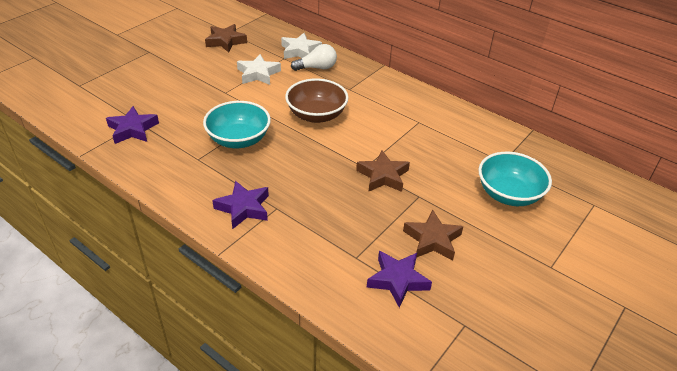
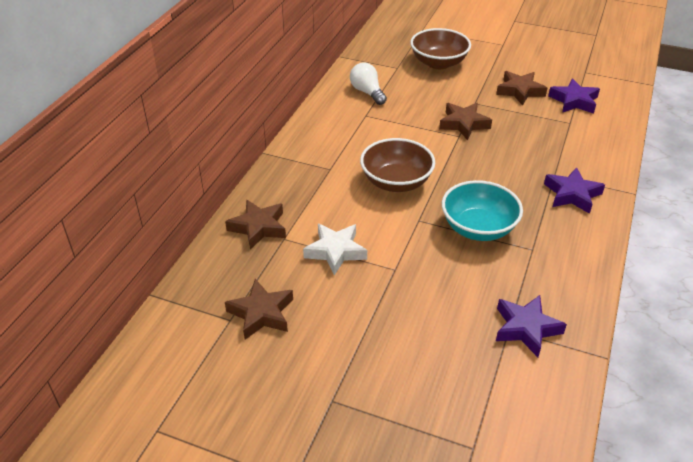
camera: 105 degrees left, 0 degrees up
(300, 51) = (258, 227): white star -> brown star
(317, 68) = (295, 203): white light bulb -> white light bulb (367, 92)
(508, 194) = (438, 63): turquoise bowl -> brown bowl

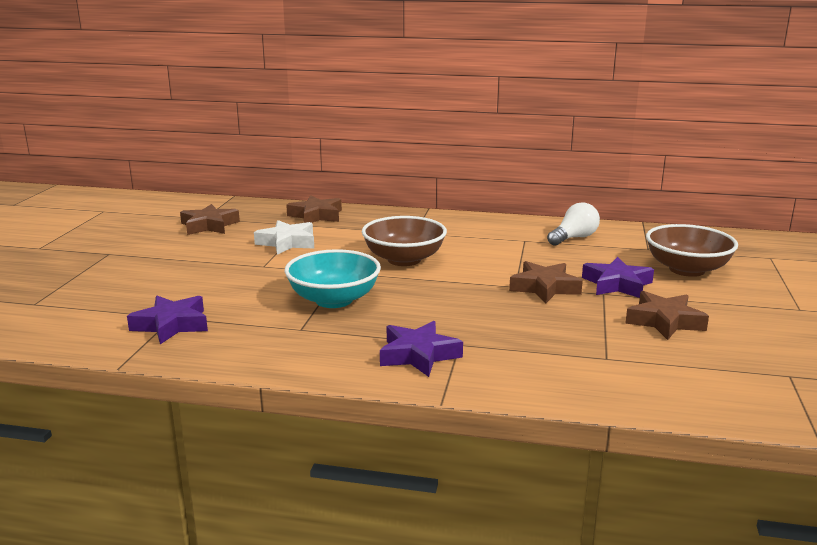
camera: 80 degrees right, 20 degrees down
(574, 101) = (676, 362): purple star -> purple star (617, 284)

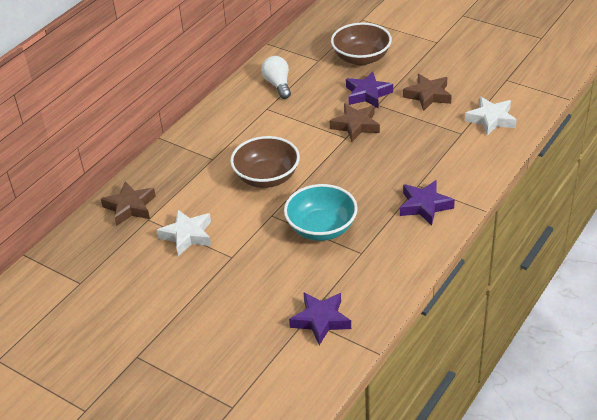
camera: 65 degrees left, 20 degrees up
(209, 225) = (106, 281): brown star -> none
(668, 377) = (491, 119): none -> white star

